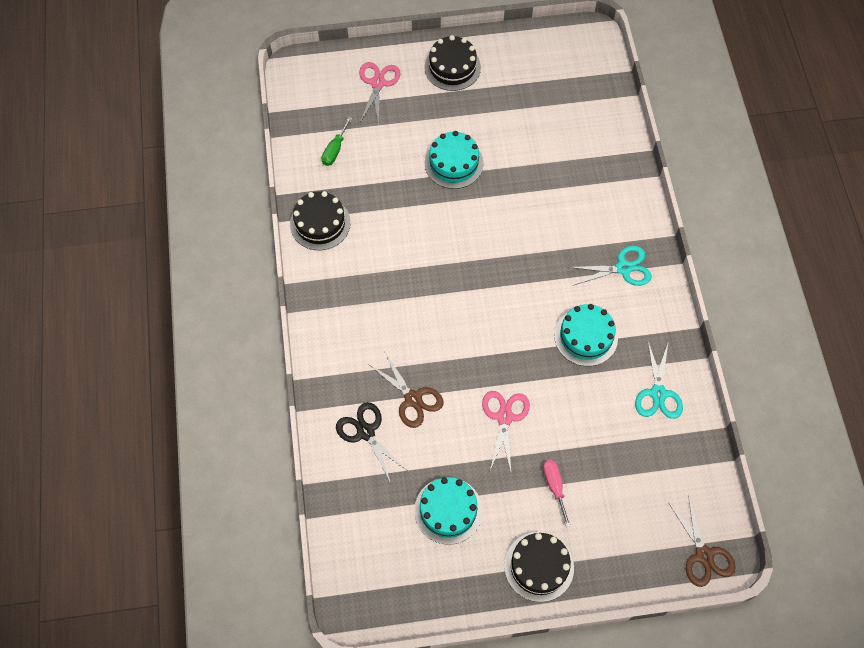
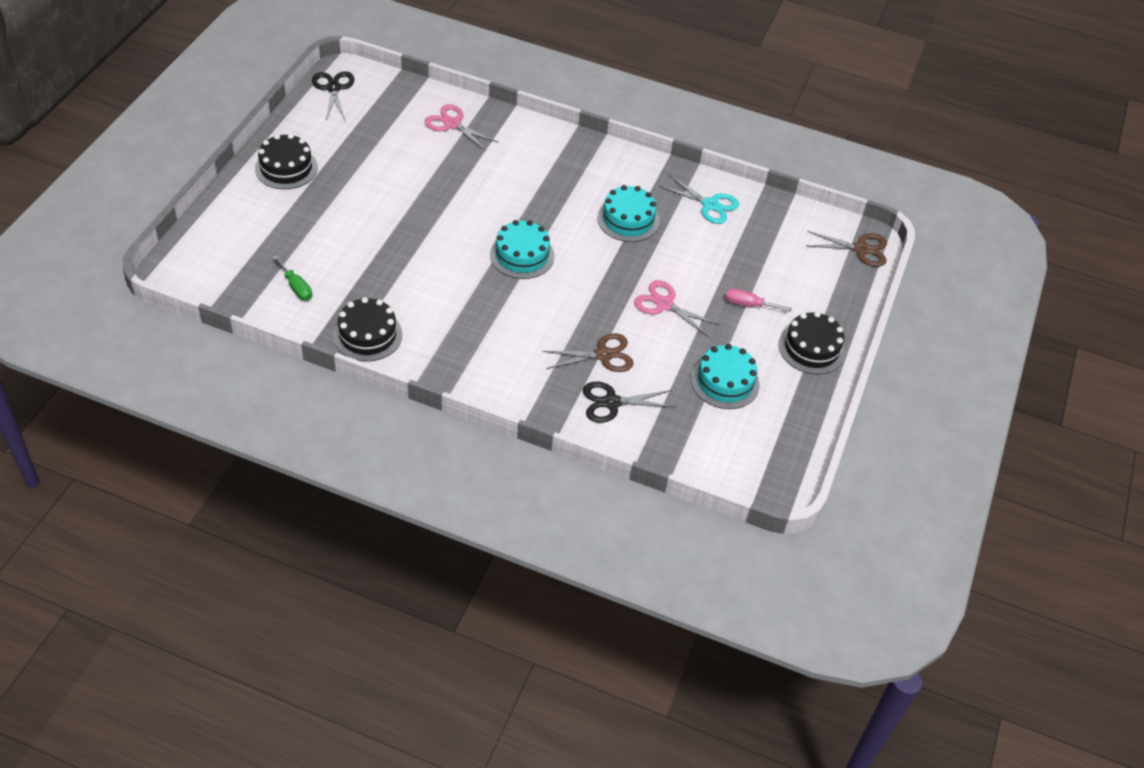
camera: 65 degrees left, 15 degrees down
(378, 83) = (252, 223): pink scissors -> pink scissors (452, 124)
(454, 163) = (389, 216): turquoise cake -> turquoise cake (522, 255)
(567, 41) = (333, 88): none -> black scissors
(623, 268) = (583, 167): turquoise scissors -> none

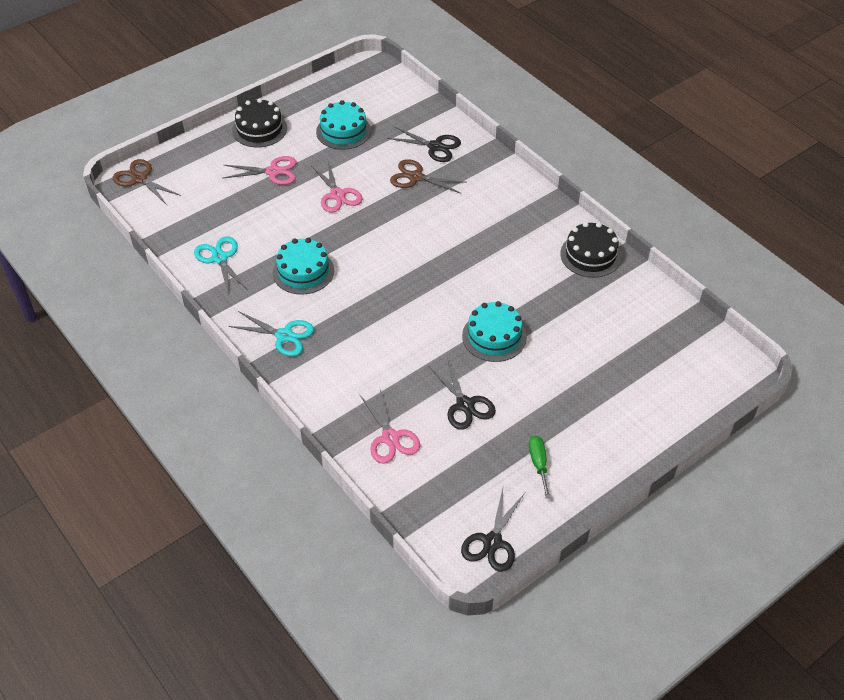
camera: 145 degrees left, 0 degrees up
(286, 168) = (592, 448): black cake -> none
(296, 287) = (633, 316): green screwdriver -> green screwdriver (538, 464)
(409, 164) = (465, 405): none -> black scissors
(522, 255) = (420, 274): turquoise cake -> turquoise cake (494, 336)
(595, 164) = (284, 336): none -> turquoise scissors
(748, 304) = (273, 172): pink screwdriver -> pink scissors

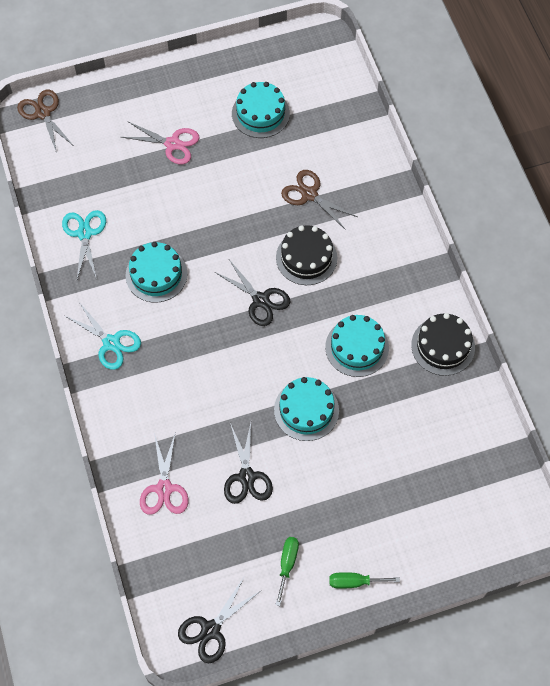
camera: 20 degrees right, 15 degrees up
(259, 129) = (179, 85): black cake -> black cake (306, 257)
(337, 195) = (223, 192): pink scissors -> none
(435, 146) = (344, 161): black scissors -> black scissors (260, 300)
(515, 276) = (357, 347): none -> turquoise cake
(608, 458) = (354, 582): none -> green screwdriver

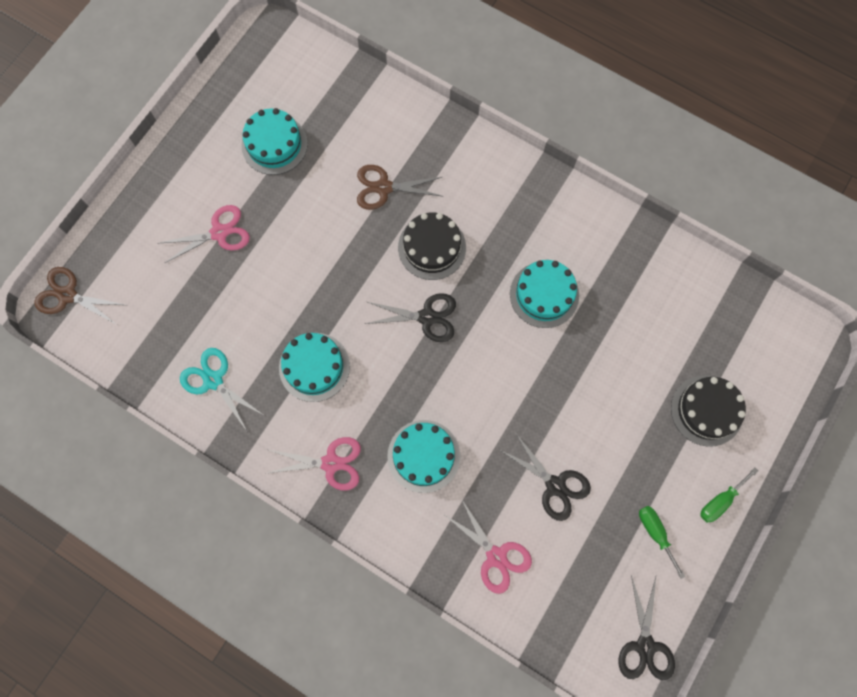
camera: 40 degrees left, 10 degrees up
(111, 343) = (331, 463): turquoise scissors -> pink scissors
(306, 410) = (552, 384): turquoise cake -> turquoise cake (423, 456)
(443, 346) = (611, 237): black cake -> black cake (706, 410)

